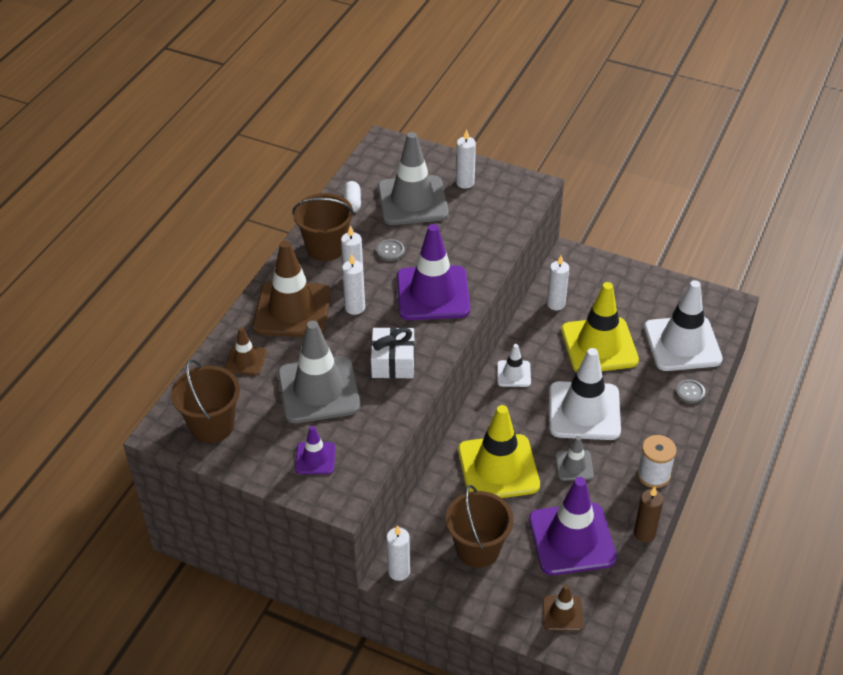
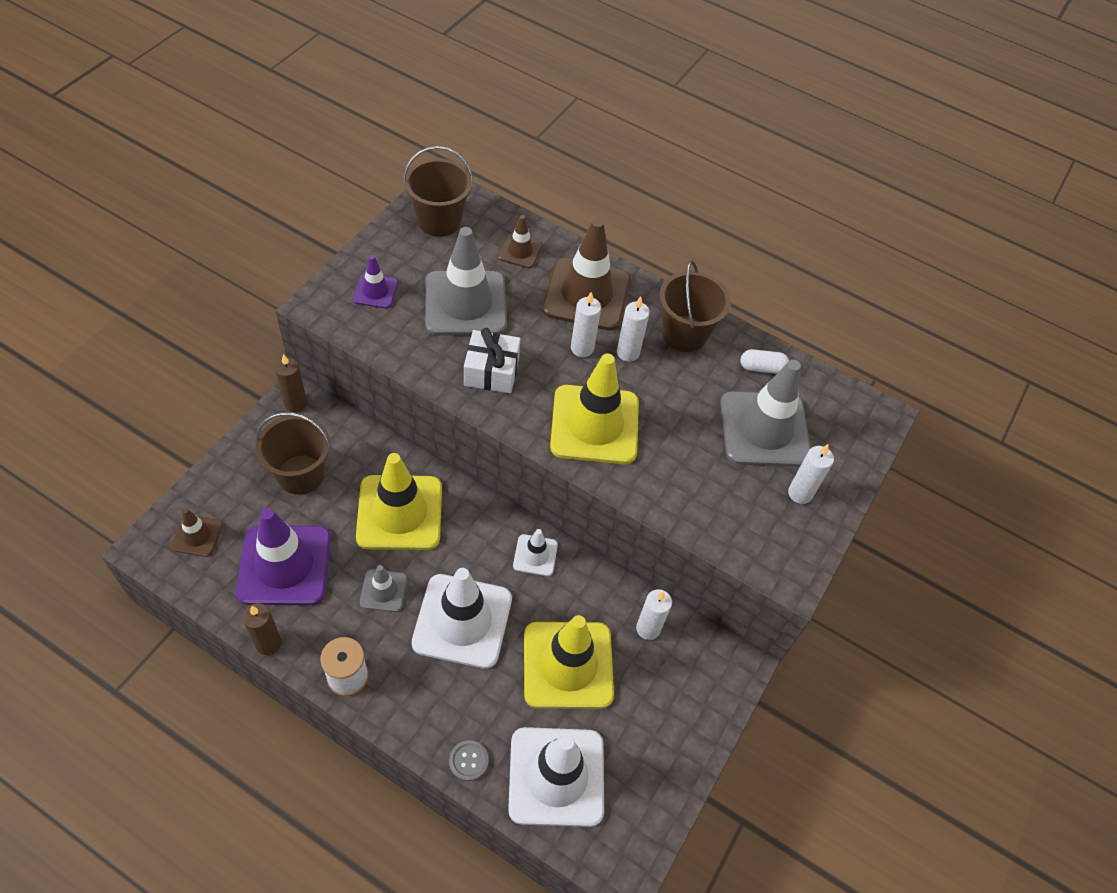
camera: 90 degrees right, 10 degrees up
(390, 251) = (673, 393): grey button -> none
(399, 571) = (295, 403): white candle -> brown candle
(433, 293) = (594, 425): purple traffic cone -> yellow traffic cone

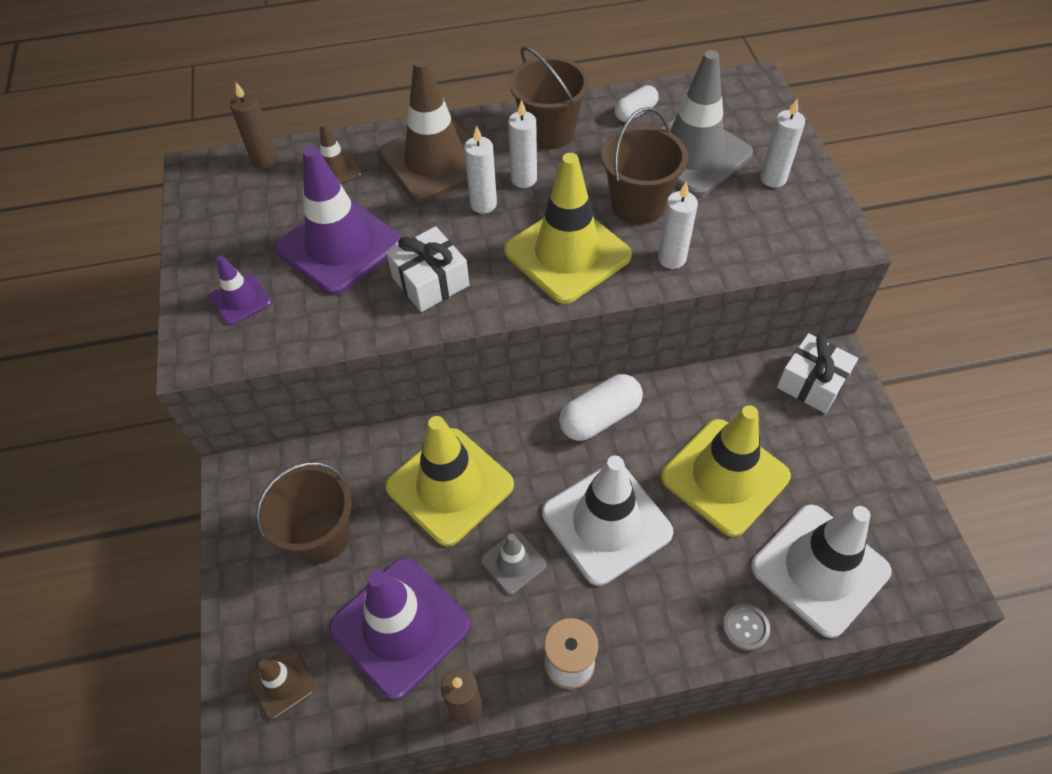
camera: 35 degrees left, 0 degrees up
(295, 403) = (242, 480): brown candle -> brown candle (264, 161)
(439, 220) = (229, 197): brown bucket -> brown bucket (638, 204)
(465, 304) = (339, 246): grey traffic cone -> purple traffic cone
(535, 555) = (600, 417): white traffic cone -> white capsule
(648, 628) = (746, 394): white candle -> white candle (671, 259)
(703, 664) = (812, 383): none -> white gift

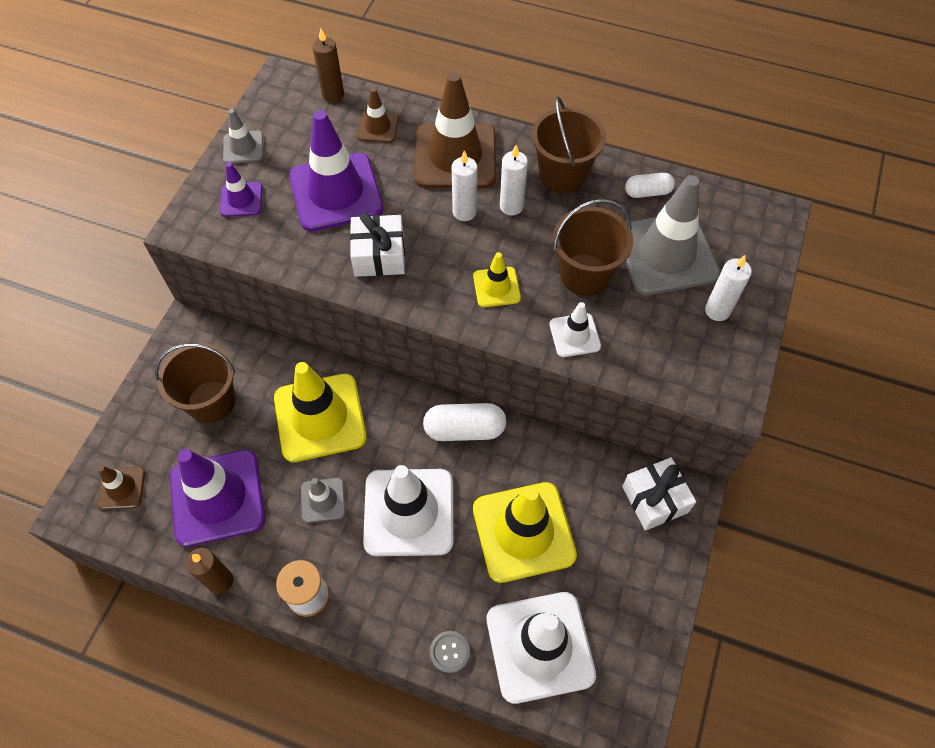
camera: 30 degrees right, 5 degrees up
(203, 250) = (243, 147): none -> grey traffic cone
(567, 253) = (496, 287): yellow traffic cone -> yellow traffic cone, size x0.49
(671, 259) = (574, 335): white candle -> white traffic cone

